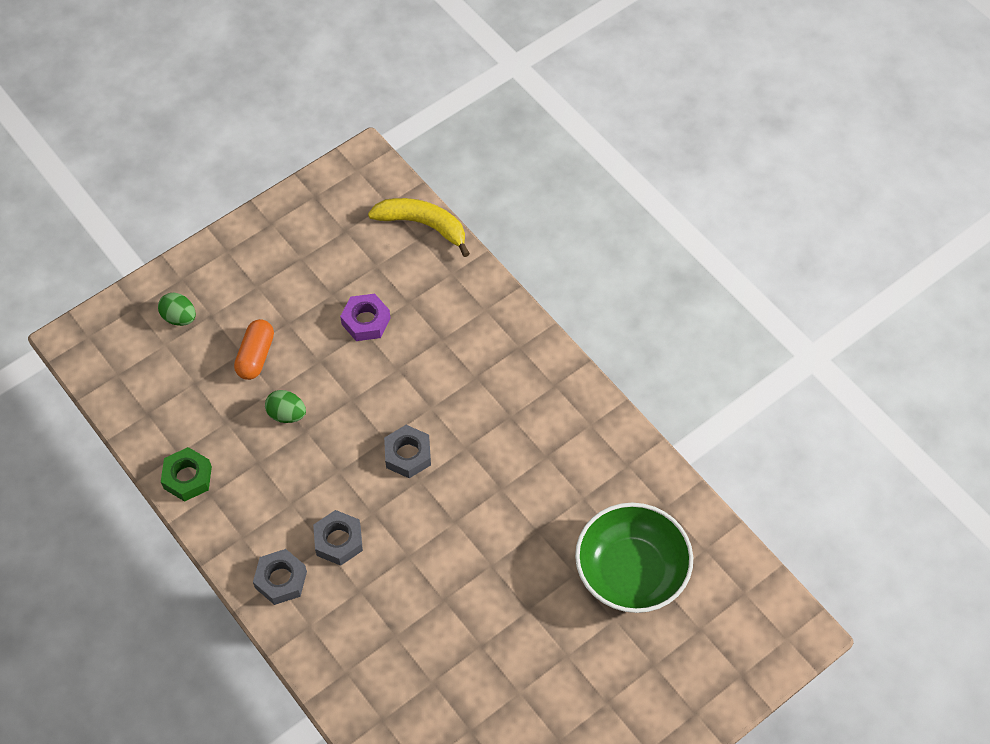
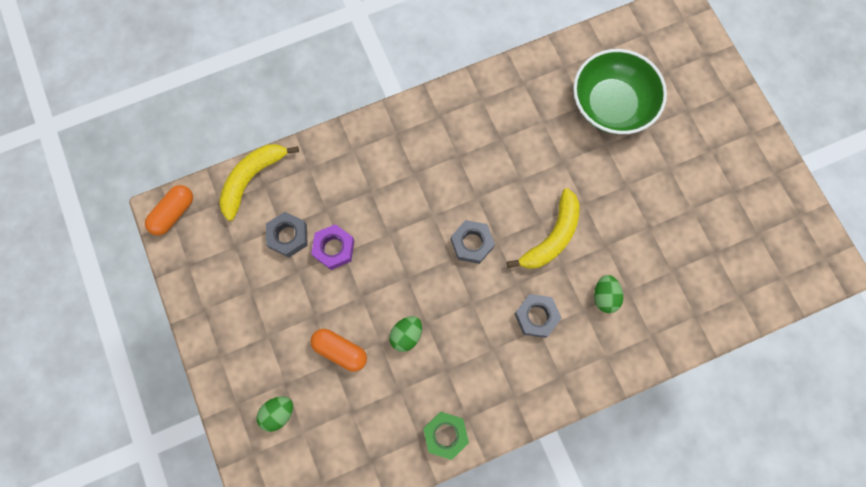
camera: 75 degrees left, 15 degrees up
(281, 580) = (561, 371): grey nut -> grey nut (288, 236)
(365, 168) = (173, 213): none -> orange capsule
(380, 610) = (604, 296): none -> green egg
(438, 538) = (552, 237): none -> yellow banana

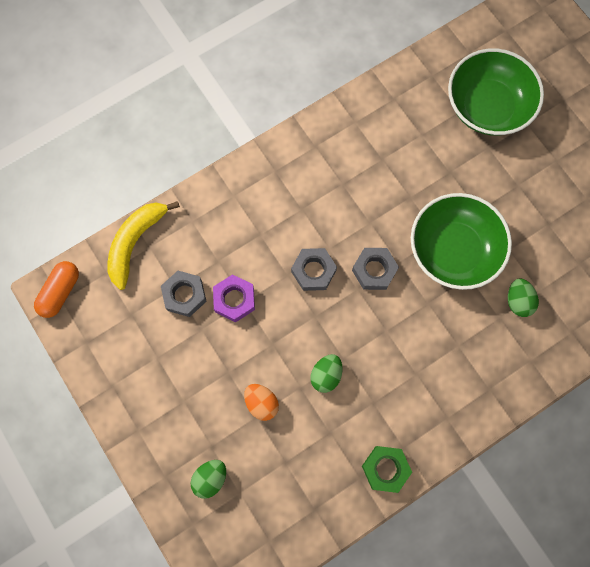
camera: 10 degrees left, 0 degrees up
(340, 351) = (261, 403): orange capsule -> orange egg
(536, 316) = (453, 333): grey nut -> grey nut (313, 271)
(552, 237) = (453, 250): yellow banana -> green bowl

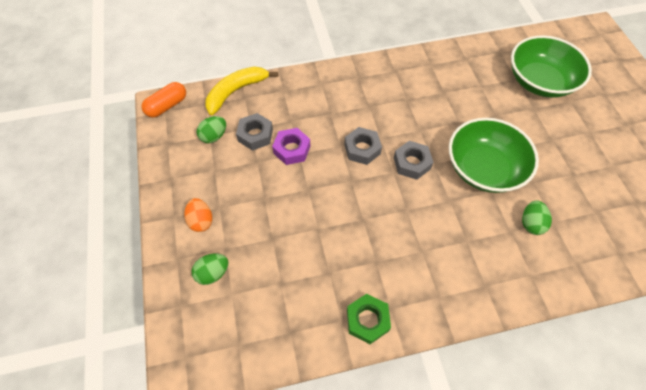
camera: 20 degrees right, 15 degrees down
(261, 403) = (281, 229): orange egg -> orange egg (201, 221)
(326, 375) = (343, 226): green egg -> green egg (214, 136)

